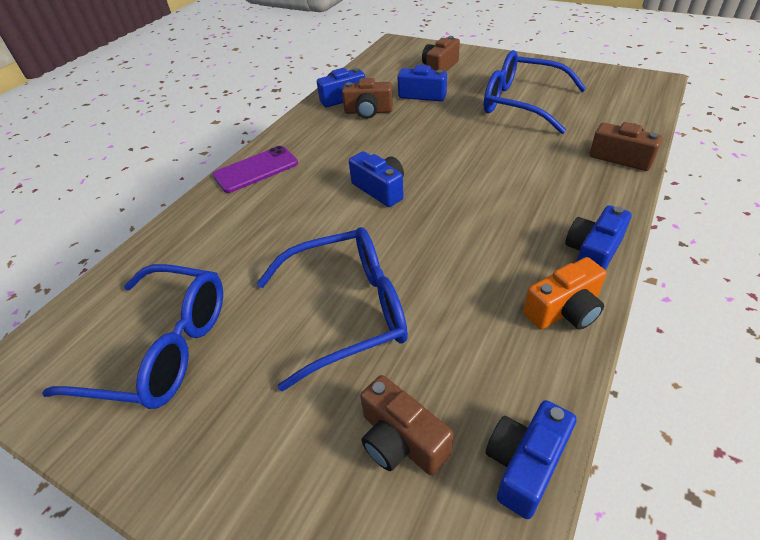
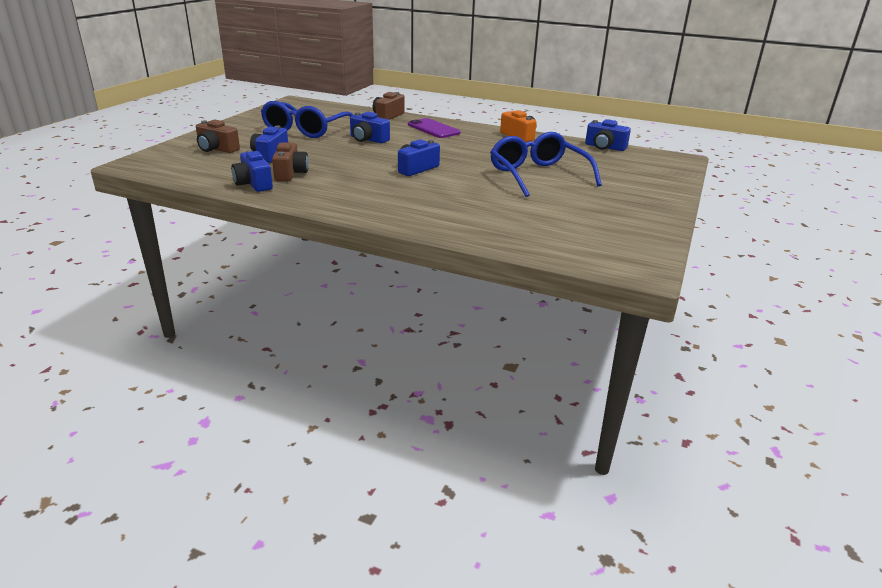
camera: 100 degrees left, 15 degrees down
(161, 348) = (591, 220): blue glasses -> none
(256, 169) = (380, 211): purple phone -> purple phone (433, 129)
(401, 440) = (609, 164): brown camera -> none
(592, 253) = (476, 128): blue camera -> blue camera (368, 139)

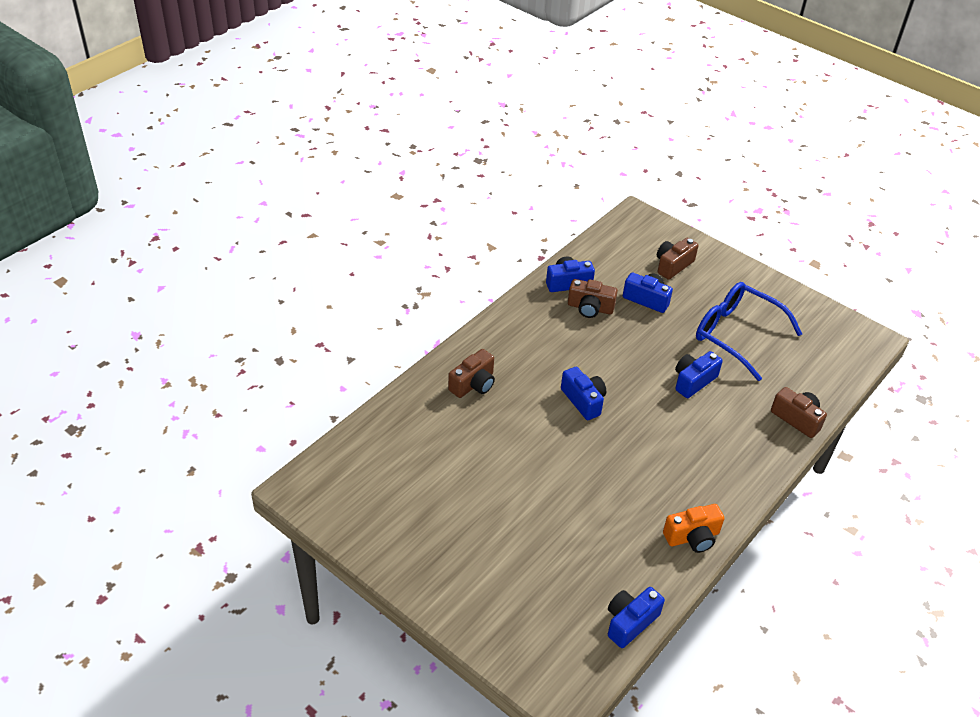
camera: 105 degrees right, 15 degrees up
(428, 209) = (473, 384): none -> brown camera
(433, 129) = (733, 452): purple phone -> none
(538, 175) = (538, 501): blue glasses -> none

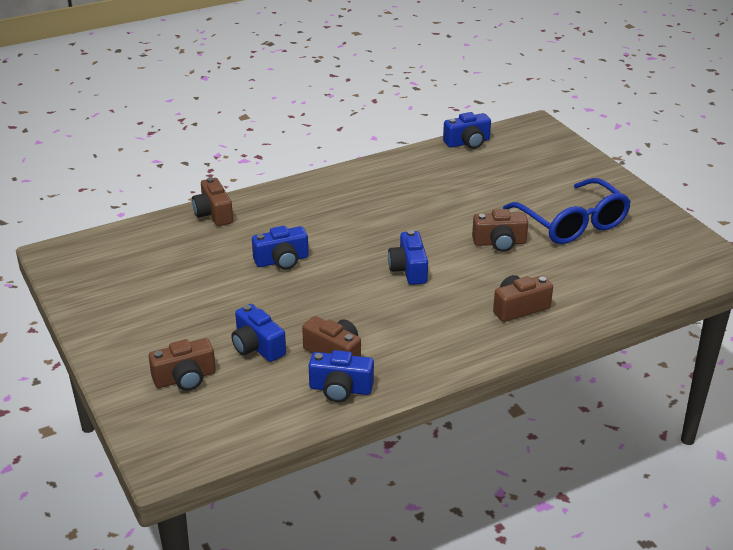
camera: 155 degrees left, 10 degrees down
(520, 456) = (499, 243): none -> brown camera
(692, 537) = (383, 169): orange camera -> none
(737, 335) = (192, 288): blue glasses -> blue glasses (571, 223)

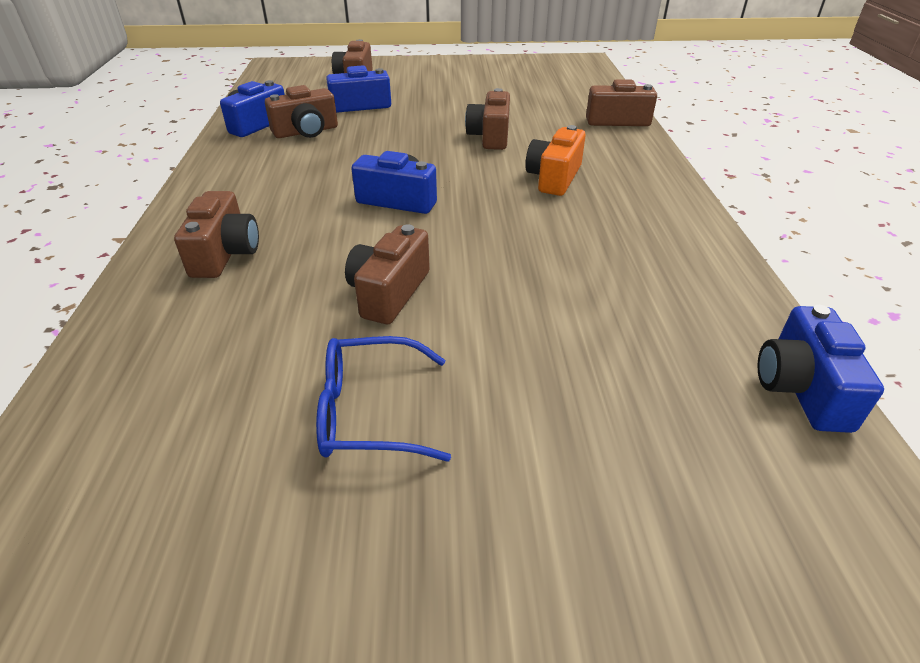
camera: 115 degrees right, 5 degrees up
(282, 260) = (490, 136): blue camera -> brown camera
(333, 222) = (554, 178): none -> orange camera
(571, 223) = (371, 412): blue glasses -> blue glasses, size x0.60

